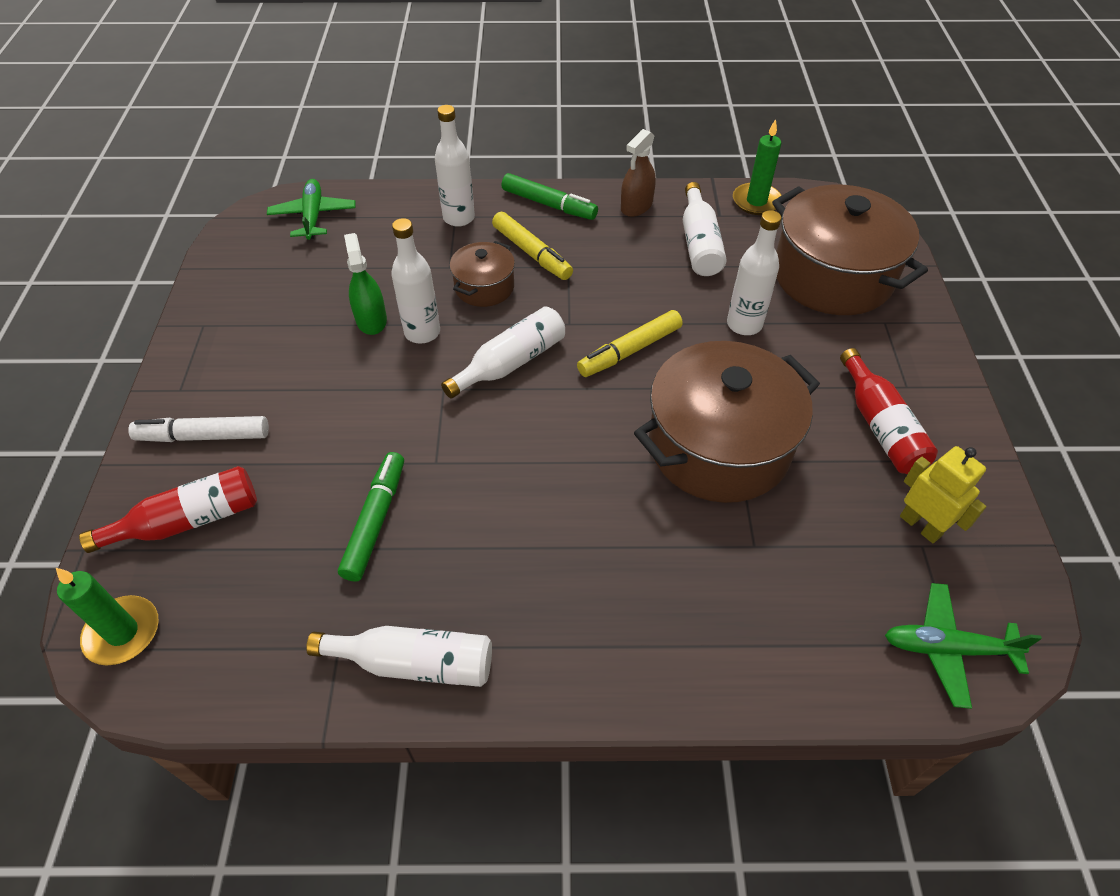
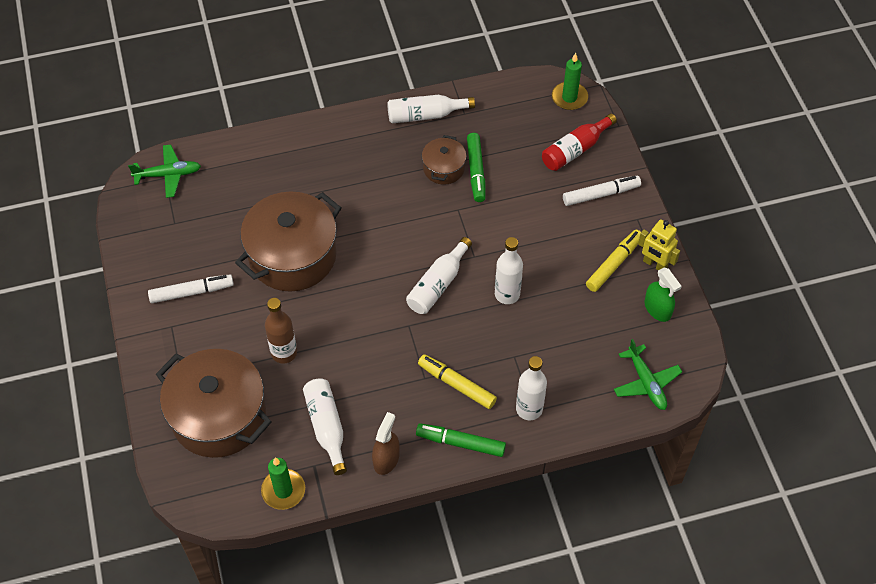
camera: 165 degrees right, 5 degrees up
(371, 320) = (547, 296): green spray bottle -> green spray bottle (657, 309)
(484, 287) = (480, 343): brown pot -> brown pot (443, 168)
(630, 351) = (361, 312): yellow marker -> yellow marker (614, 264)
(744, 324) = (284, 353): white bottle -> brown bottle
(880, 426) = (192, 292): red bottle -> white marker
(920, 525) = (174, 234): yellow robot -> yellow robot (654, 264)

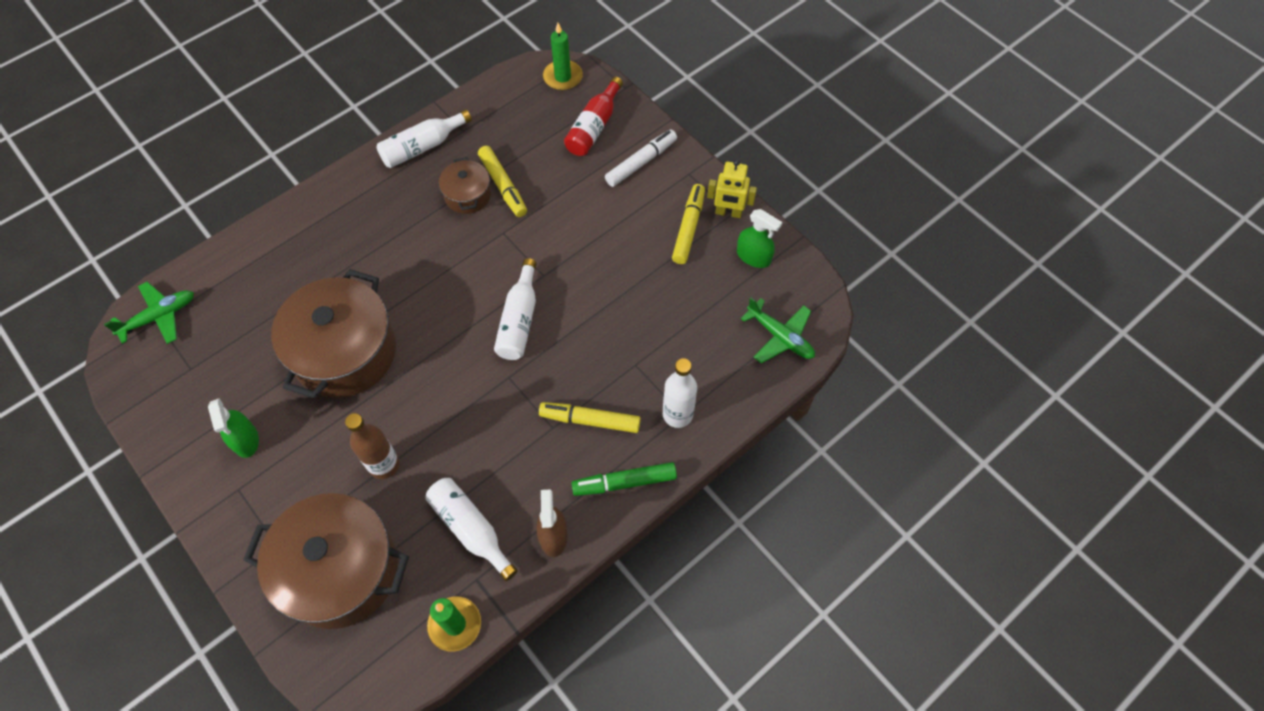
camera: 25 degrees left, 5 degrees up
(192, 292) = (245, 440): white marker -> green spray bottle
(476, 171) = (503, 186): green marker -> yellow marker
(507, 294) = (596, 302): white bottle -> none

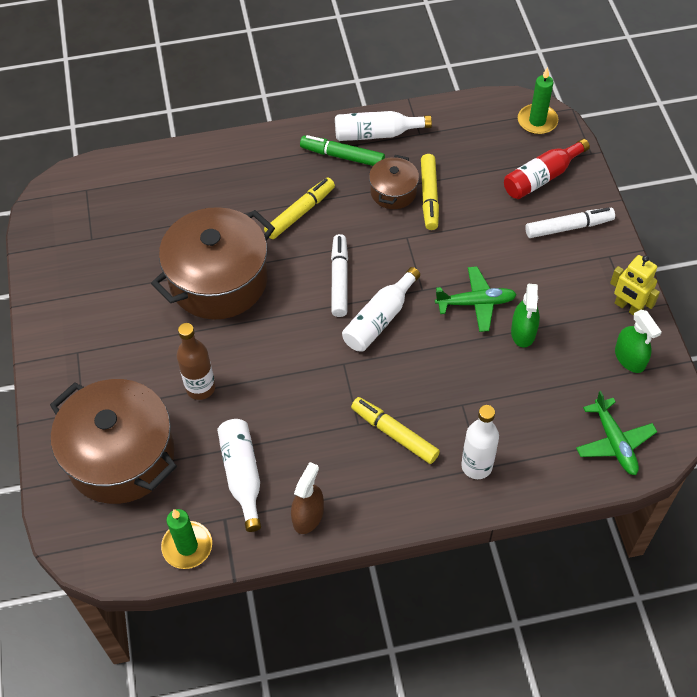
camera: 30 degrees right, 5 degrees down
(159, 316) = (90, 187): green plane -> green plane (476, 303)
(245, 440) = (103, 315): green spray bottle -> green spray bottle (523, 332)
(462, 300) = (339, 279): none -> white marker
(624, 482) = (395, 501): green marker -> green marker (342, 156)
(688, 228) = (581, 305): yellow marker -> yellow marker (300, 212)

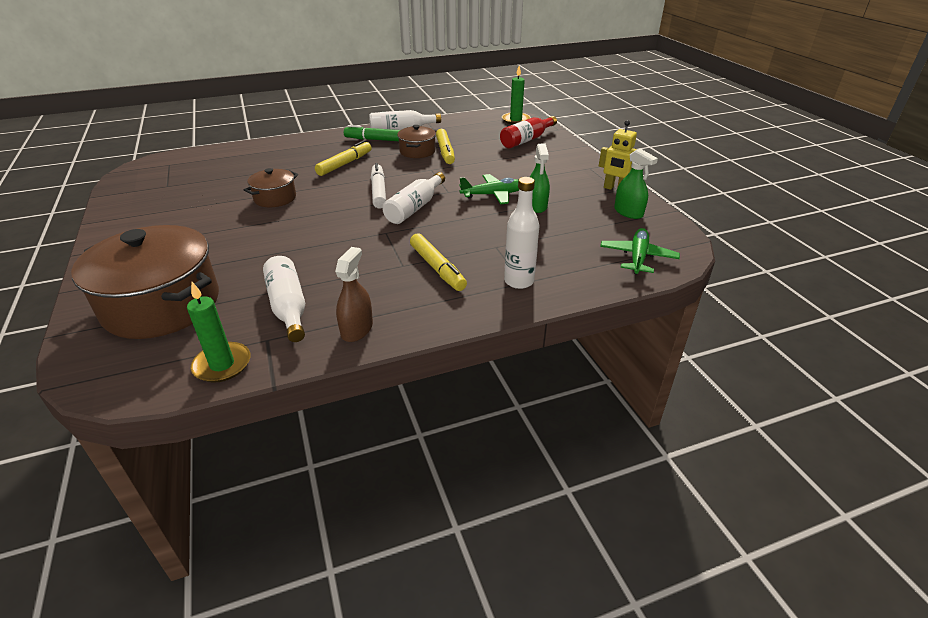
camera: 10 degrees left, 20 degrees down
(200, 388) = (251, 256): brown bottle -> none
(218, 280) = (275, 198): brown pot -> brown pot, size x0.50
(394, 434) = (437, 268): yellow marker -> yellow marker turned 150 degrees counterclockwise
(568, 227) = (554, 158): white marker -> none
(614, 442) = (637, 257): green plane -> green plane turned 135 degrees counterclockwise

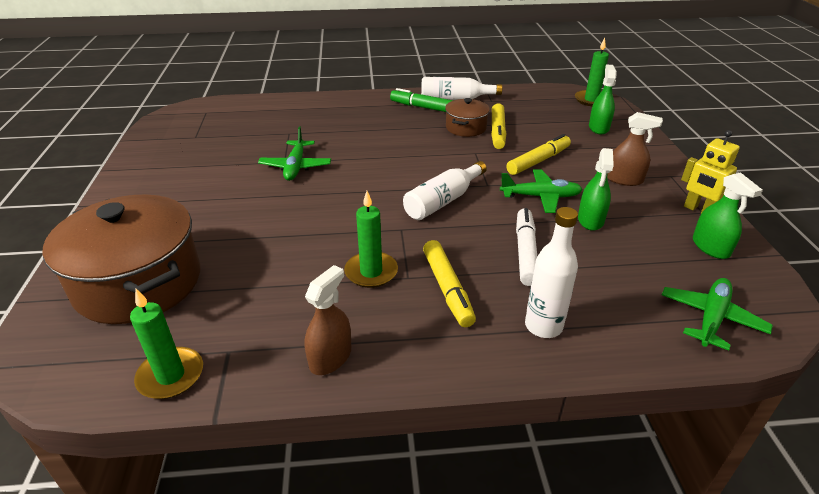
camera: 15 degrees right, 0 degrees up
(275, 198) = (296, 167): brown pot -> green plane
(288, 307) = (265, 311): white bottle -> none
(345, 164) = (382, 134): yellow marker -> yellow marker (538, 161)
(370, 266) = (371, 272): none -> green candle
(378, 191) = (408, 173): white marker -> white marker (525, 252)
(526, 140) = (598, 128): red bottle -> green spray bottle
(555, 175) = (624, 180): none -> brown spray bottle

